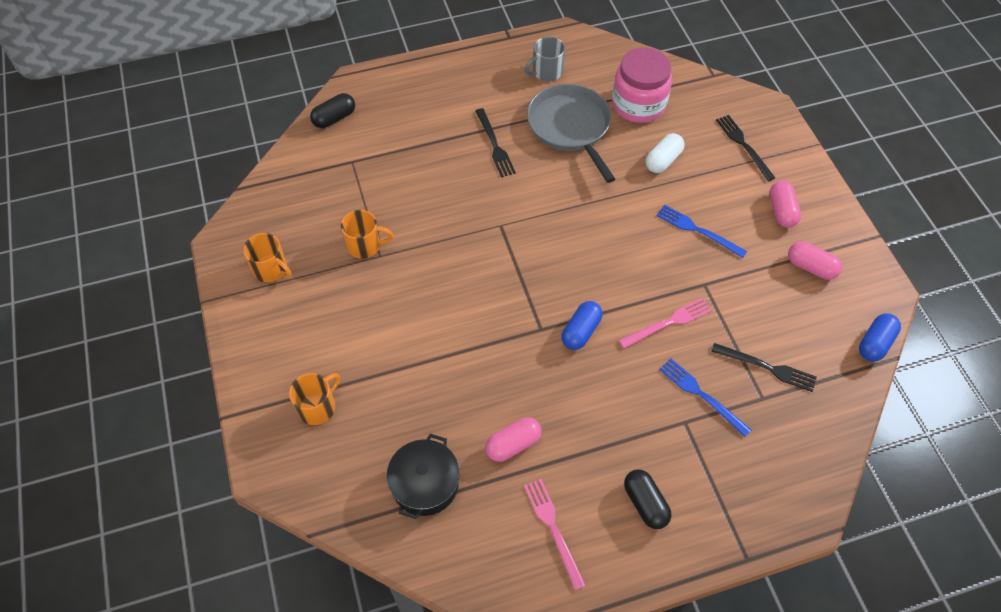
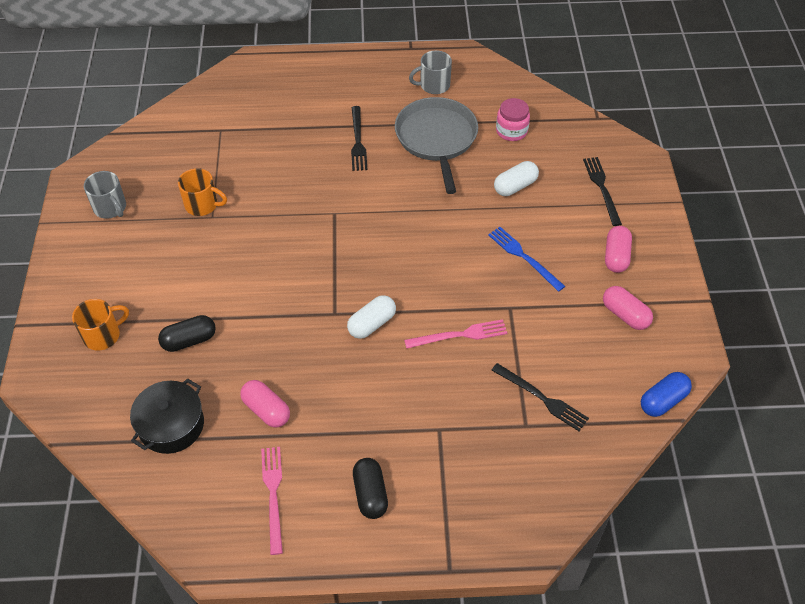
camera: 15 degrees right, 5 degrees down
(271, 269) = (110, 208): orange mug -> grey mug
(334, 118) = (220, 89): black capsule -> black capsule (189, 340)
(513, 444) = (266, 410): pink capsule -> pink capsule turned 60 degrees clockwise
(581, 331) = (372, 324): blue capsule -> white capsule
(638, 104) = (511, 131): pink jar -> pink jar, size x0.58
(701, 395) = (466, 408): blue fork -> none

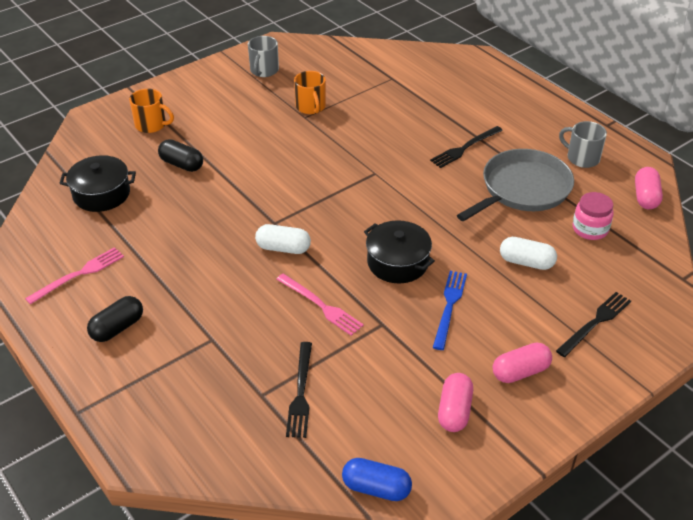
camera: 55 degrees right, 10 degrees down
(266, 410) = (152, 233): pink capsule -> pink capsule (645, 197)
(452, 260) = (397, 262): none -> black pot

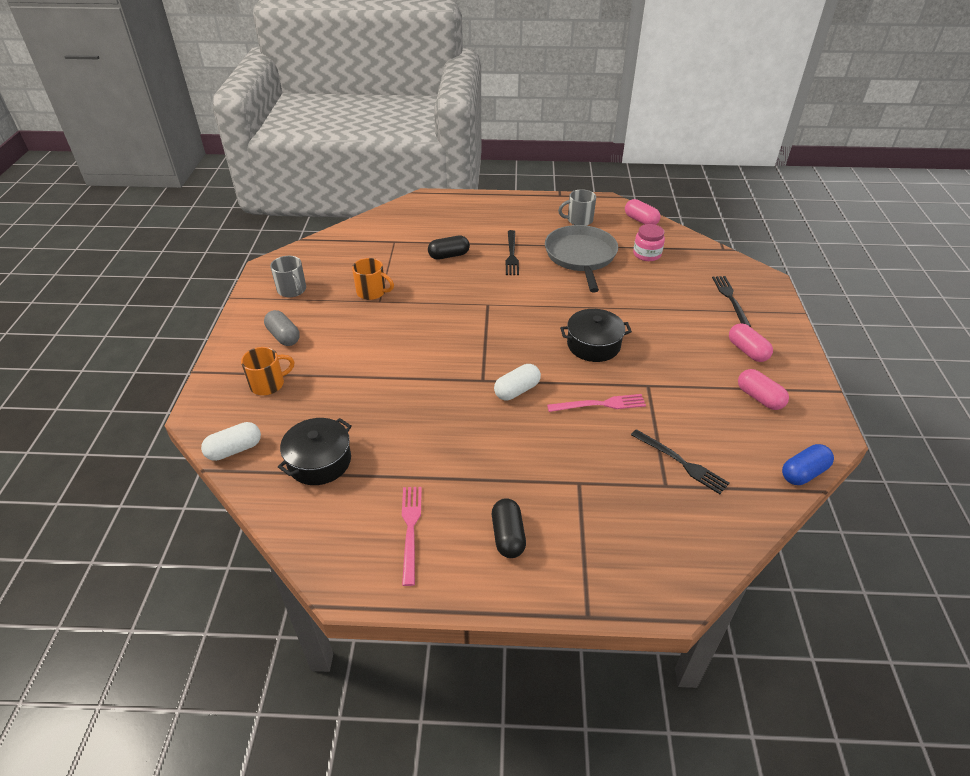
camera: 50 degrees left, 0 degrees up
(182, 164) = (346, 393): black capsule -> black capsule (449, 255)
(208, 100) = (284, 336): none -> grey capsule
(449, 306) = (660, 346): blue fork -> none
(520, 372) = (747, 351): pink capsule -> pink capsule turned 45 degrees counterclockwise
(526, 262) = (651, 293): white capsule -> white capsule (234, 449)

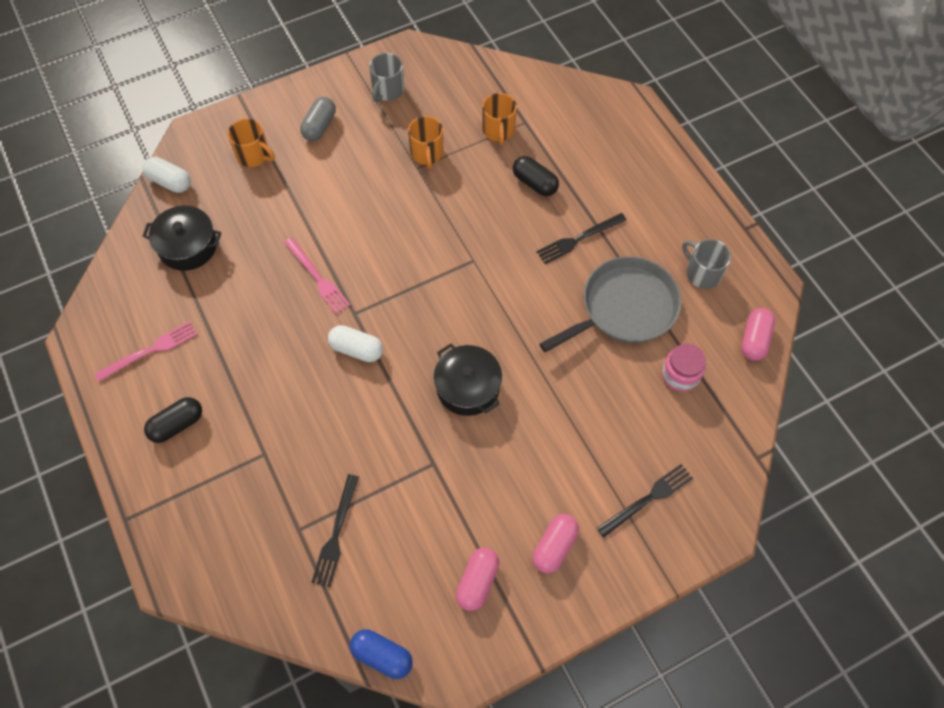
camera: 60 degrees right, 20 degrees up
(388, 254) = (498, 130): none -> orange mug
(600, 404) = (378, 430): pink fork -> pink fork (317, 277)

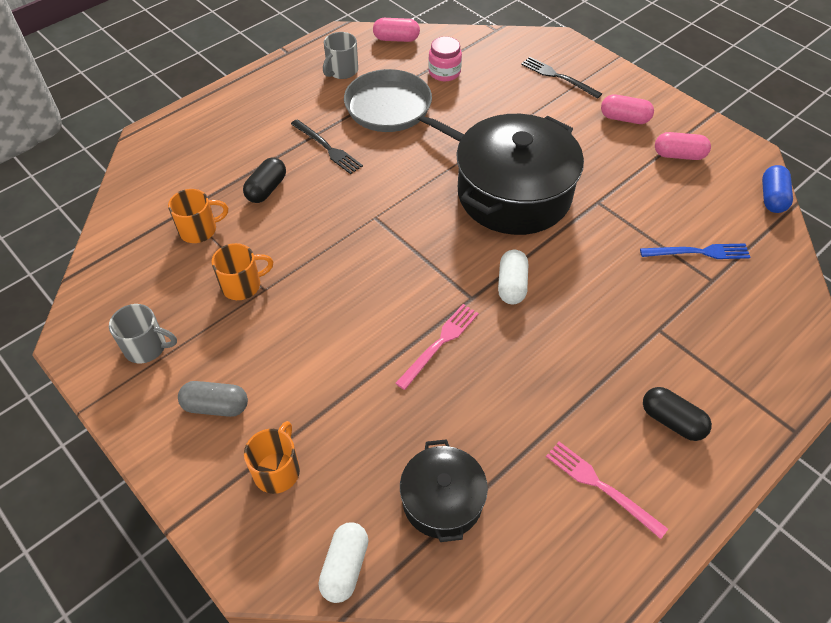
camera: 105 degrees left, 10 degrees down
(336, 534) = (698, 252): black fork -> blue fork
(468, 387) = (514, 194): black pot -> black pot, size x1.88

